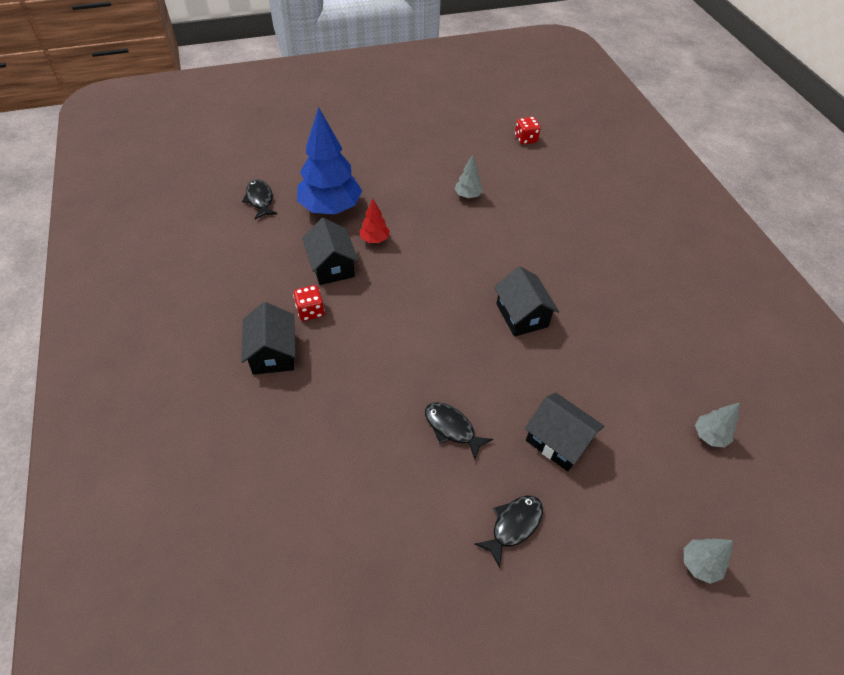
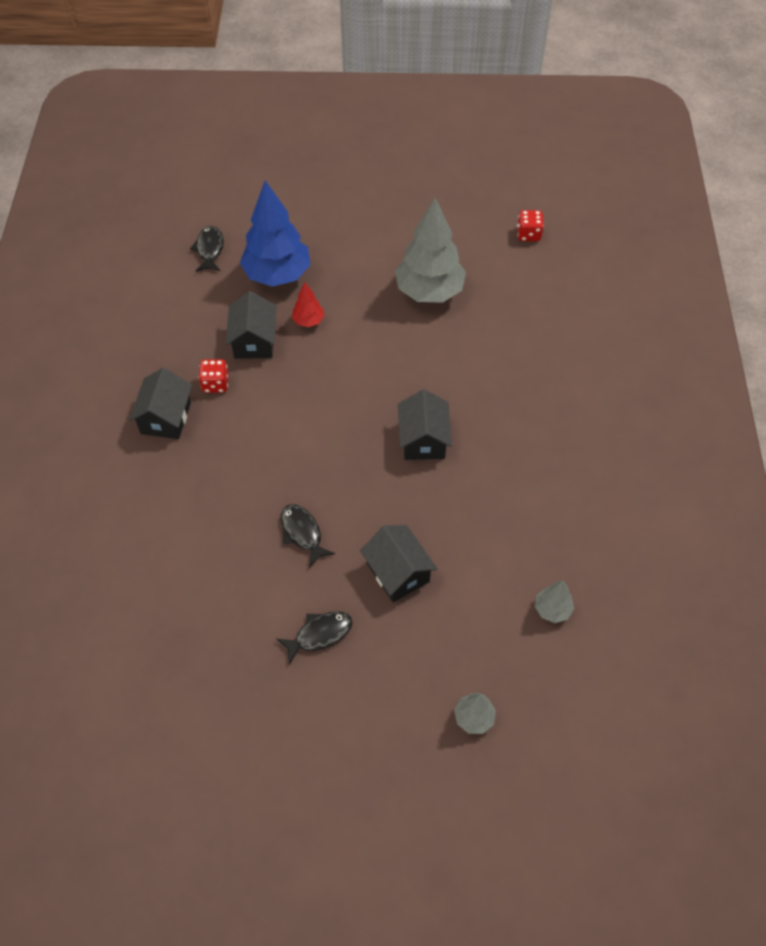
camera: 20 degrees right, 5 degrees up
(467, 195) = (429, 291): grey tree -> grey tree, size x2.20

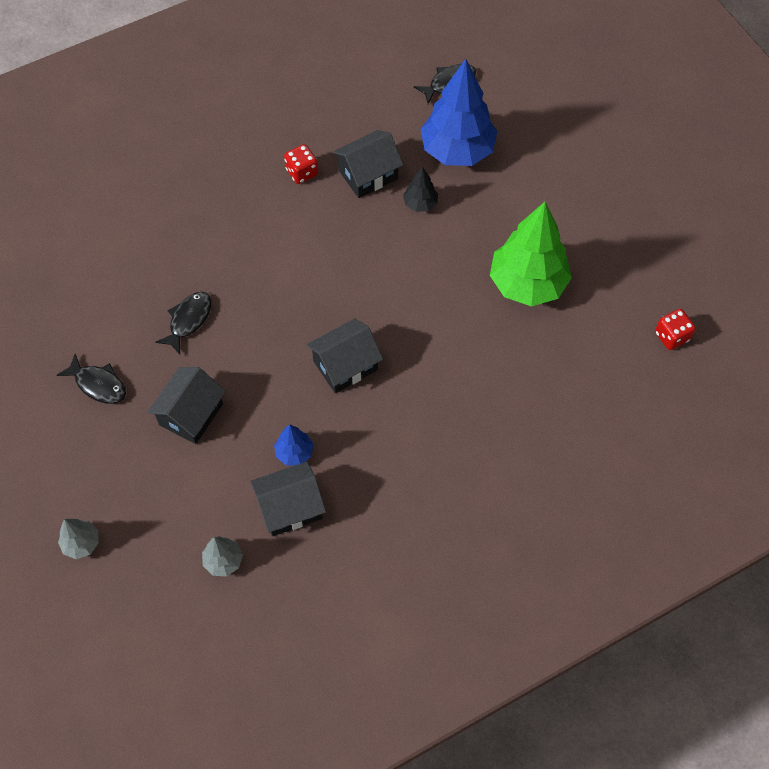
camera: 60 degrees right, 5 degrees up
(166, 418) = (243, 157): black house -> black house (290, 507)
(308, 321) = (420, 204): red tree -> black tree
(429, 291) = (527, 284): grey tree -> green tree
(481, 512) = (294, 452): none -> blue tree

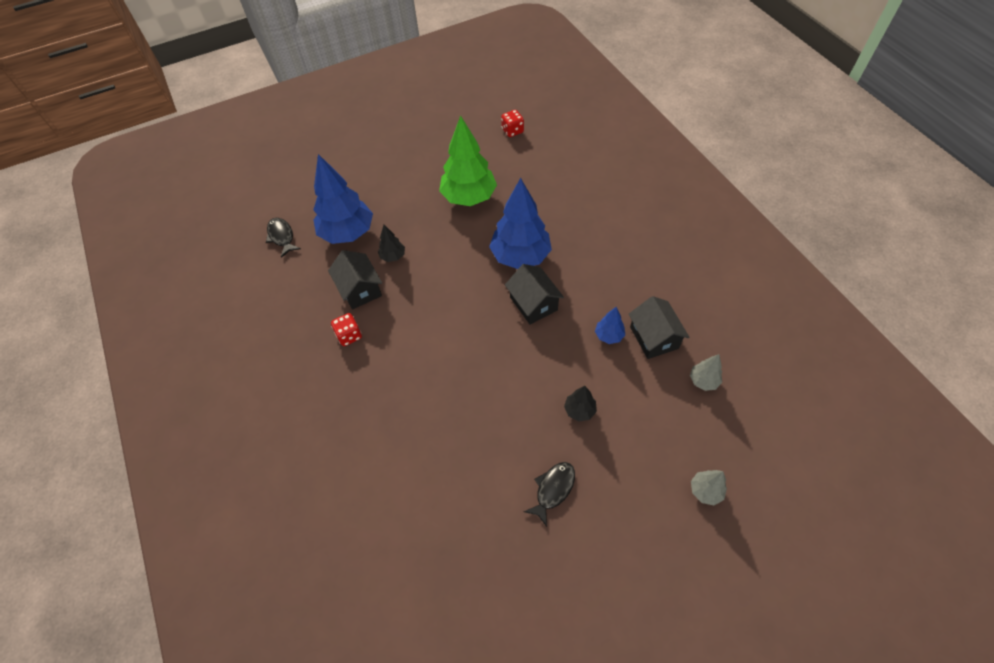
camera: 85 degrees left, 5 degrees down
(188, 320) = (490, 417): black fish -> none
(191, 414) = (579, 410): black house -> black tree
(422, 349) = (520, 256): none -> blue tree

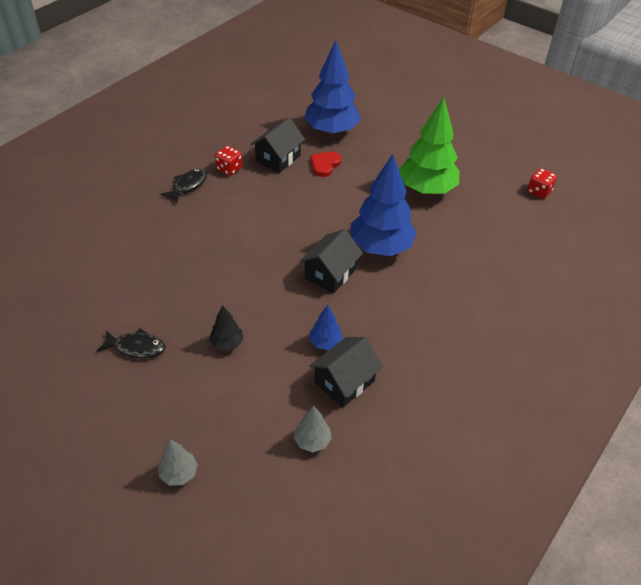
camera: 60 degrees right, 10 degrees down
(282, 237) = (303, 98): black fish -> black fish (188, 186)
(393, 256) = (325, 165): black tree -> red heart

